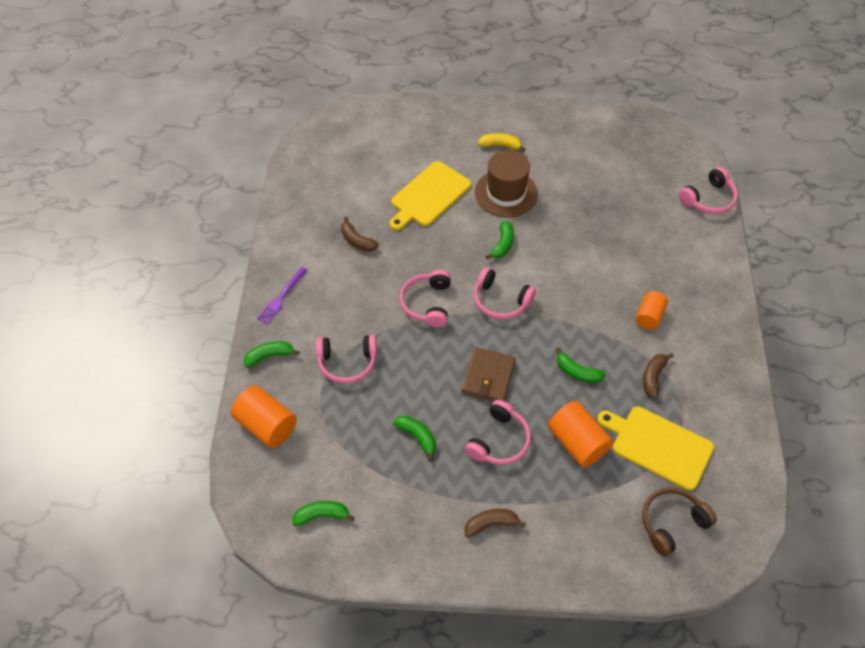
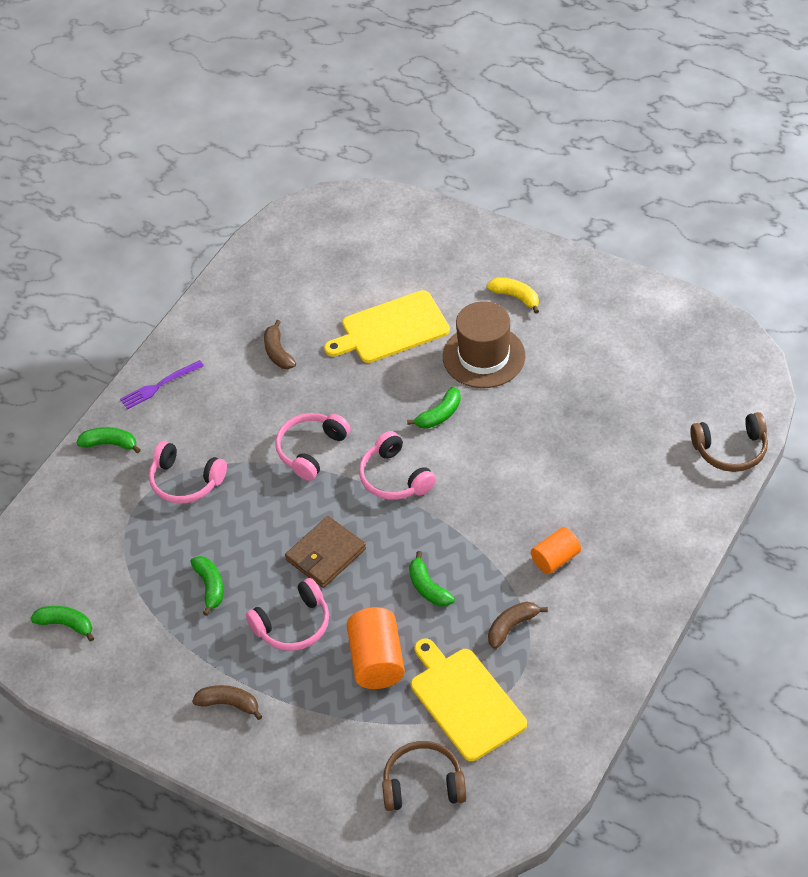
camera: 30 degrees right, 5 degrees down
(266, 425) = (65, 514): orange cylinder -> none
(708, 199) = (731, 450): pink headphones -> brown headphones

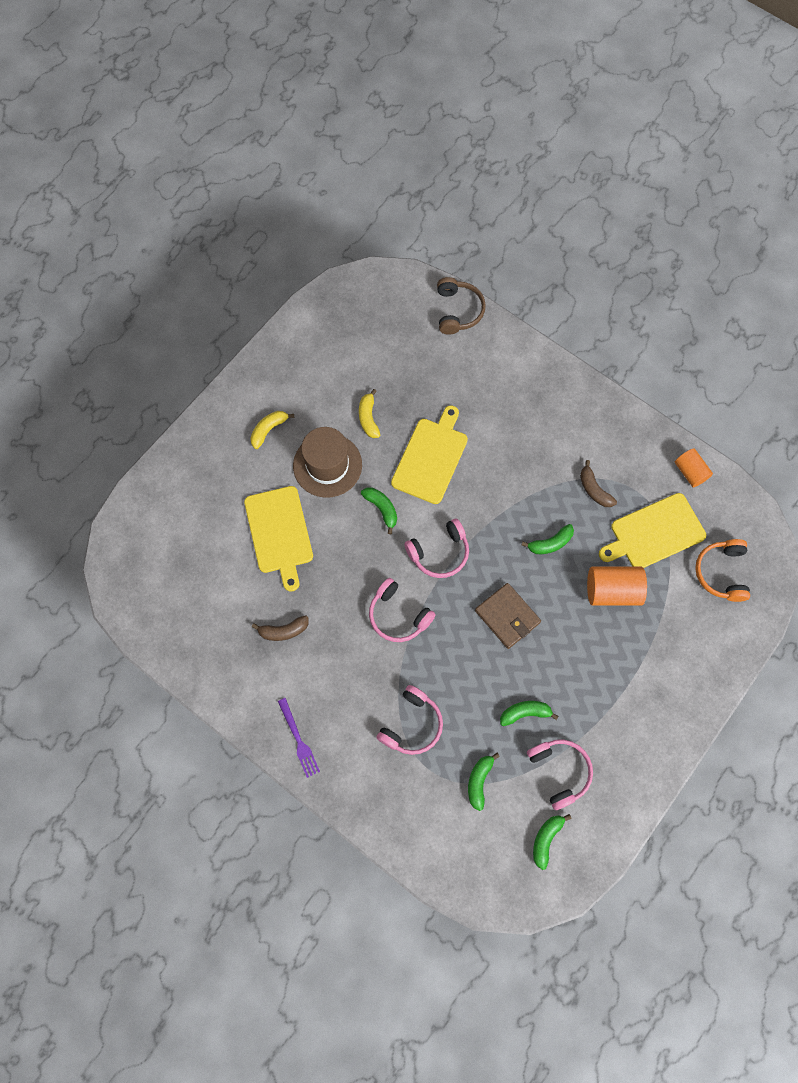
camera: 85 degrees left, 20 degrees up
(110, 444) = (357, 789): green banana -> green banana (479, 781)
(229, 704) = (639, 708): brown banana -> none
(293, 625) = (571, 650): pink headphones -> pink headphones (559, 771)
(423, 784) = (721, 573): brown headphones -> orange headphones
(516, 452) = (431, 458): none -> yellow cutting board
(554, 384) = (368, 418): none -> yellow banana
(555, 559) = (537, 448): orange cylinder -> orange cylinder (690, 472)

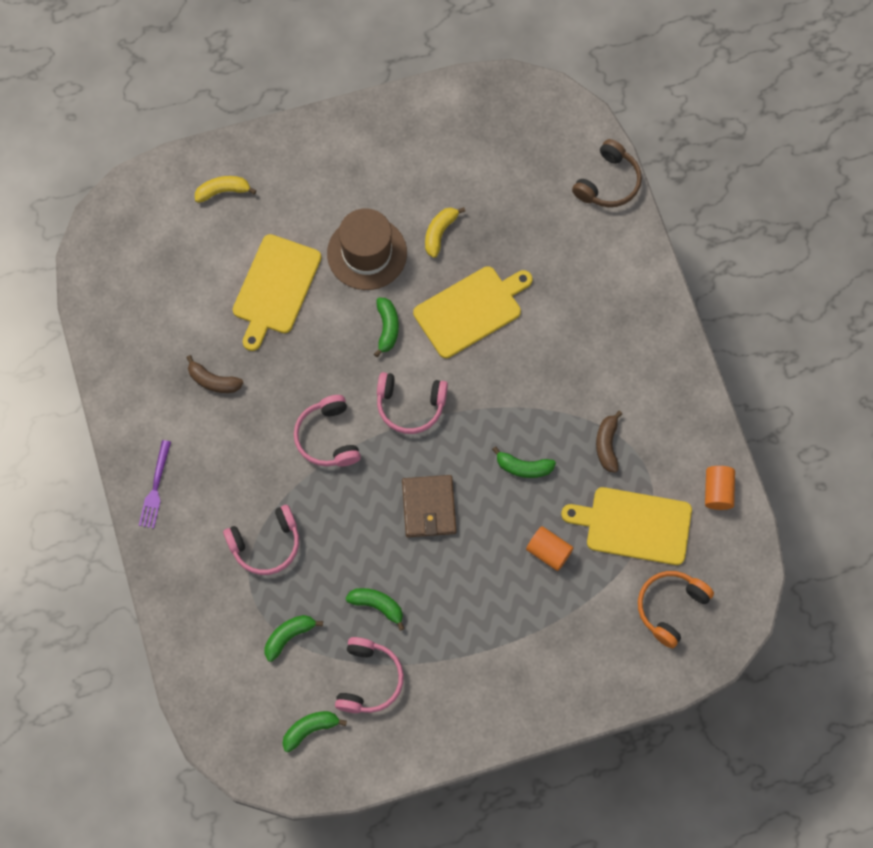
camera: 35 degrees right, 0 degrees up
(268, 430) = (336, 183): yellow banana -> yellow banana (223, 191)
(612, 591) = (548, 552): orange cylinder -> orange cylinder, size x0.64

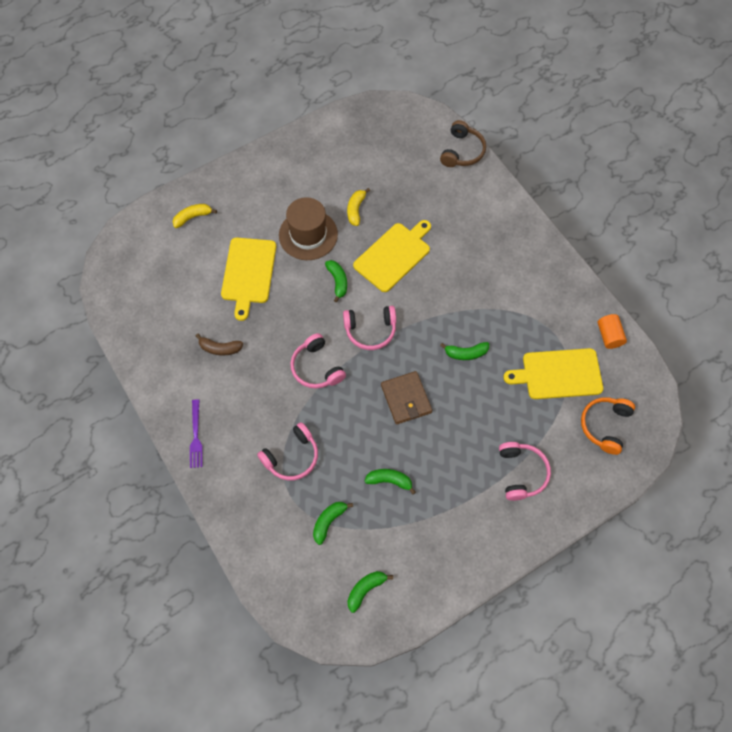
camera: 15 degrees left, 5 degrees down
(368, 679) = (399, 538): pink headphones -> pink headphones (521, 473)
(548, 552) = (503, 408): orange cylinder -> none
(607, 445) = (520, 323): brown banana -> none

